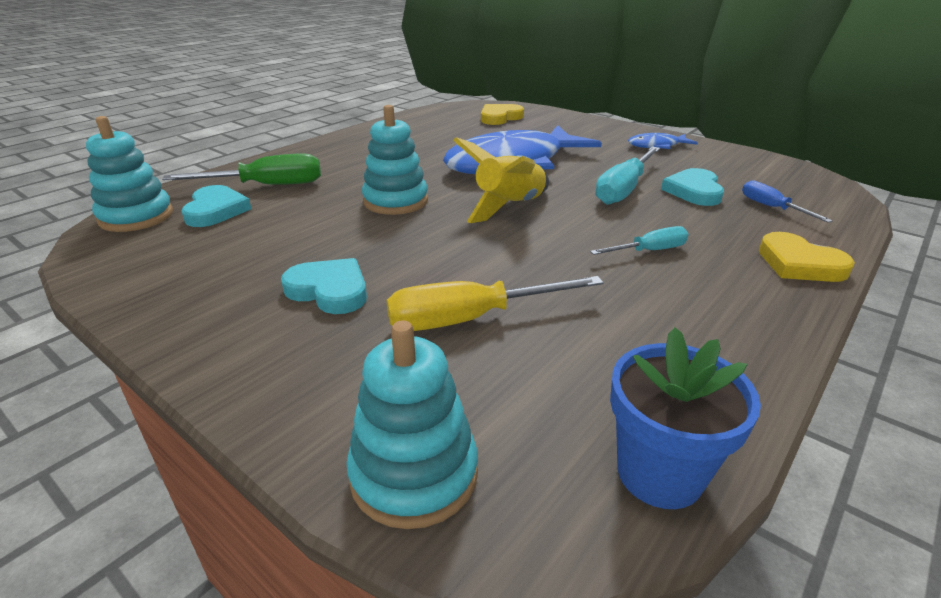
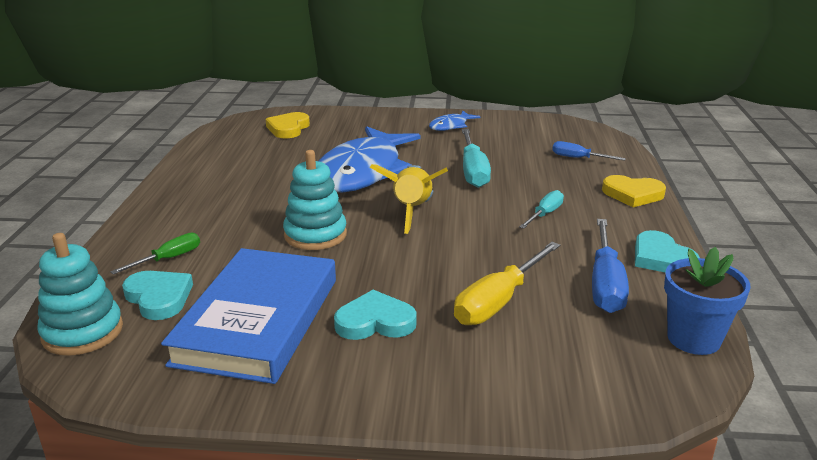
camera: 35 degrees left, 5 degrees down
(247, 252) = (258, 320): none -> blue book
(266, 185) = (168, 259): green screwdriver -> green screwdriver, size x0.59
(414, 474) = (588, 397): turquoise stacking toy -> none
(623, 350) = (605, 284): none -> blue screwdriver
(694, 191) = (519, 159): turquoise heart -> turquoise heart (661, 258)

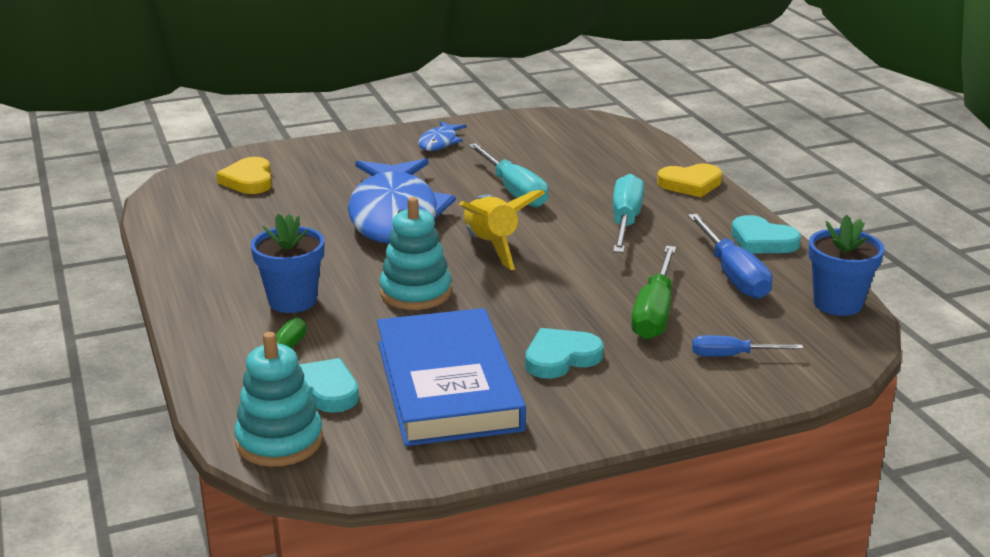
camera: 25 degrees left, 0 degrees up
(220, 220) = (292, 301): none -> blue flower pot
(499, 301) = (655, 312): yellow screwdriver -> green screwdriver
(544, 214) = (625, 222): turquoise screwdriver -> turquoise screwdriver, size x1.71
(578, 158) = (608, 155): blue screwdriver -> blue screwdriver (732, 356)

